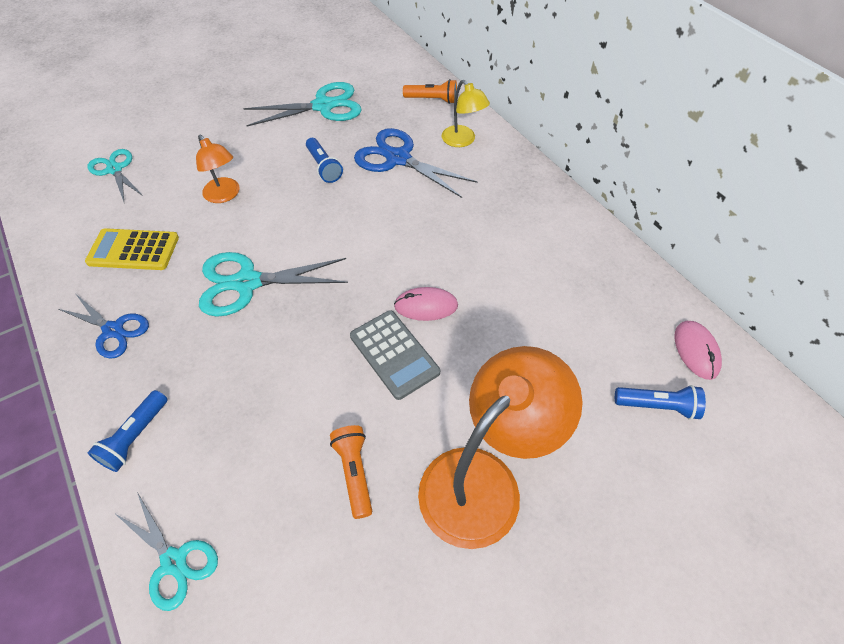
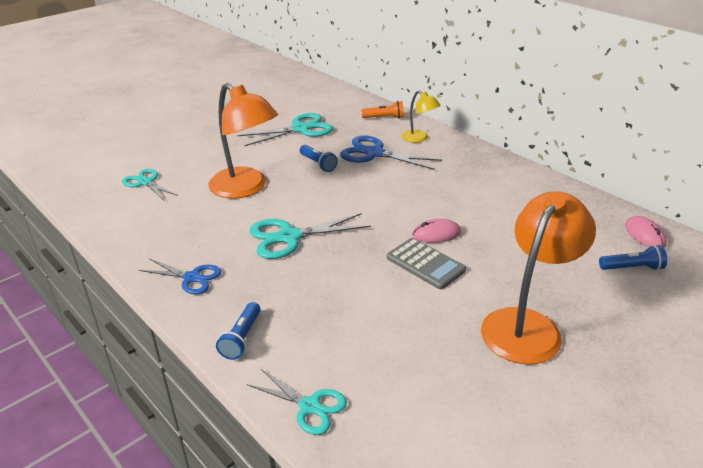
camera: 10 degrees left, 20 degrees down
(133, 250) = (185, 228): yellow calculator -> none
(225, 195) = (245, 188): orange lamp -> orange lamp, size x1.92
(354, 472) = (427, 334): orange flashlight -> none

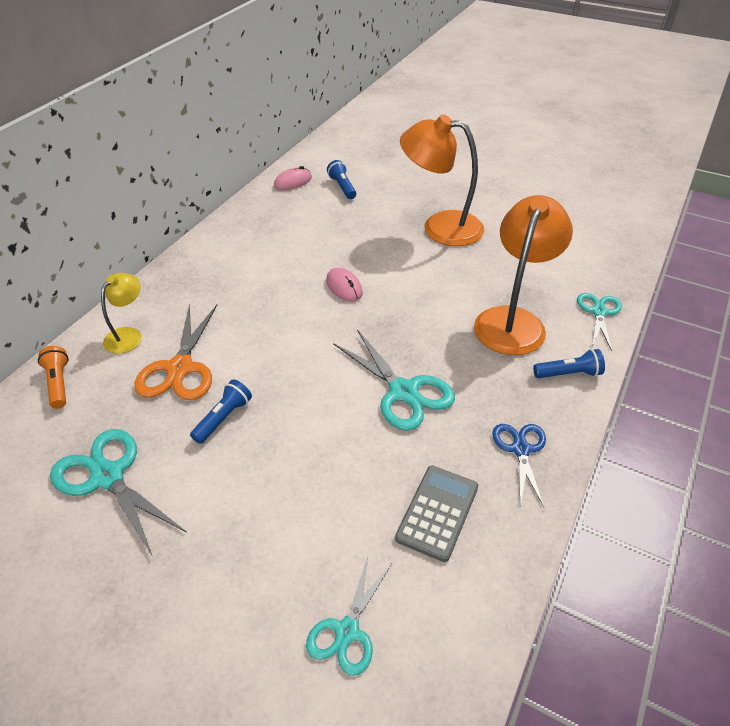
camera: 110 degrees left, 10 degrees up
(245, 188) = (315, 477): orange lamp -> orange lamp (513, 320)
(374, 153) = (180, 368): blue scissors -> orange scissors
(425, 264) = (395, 286): grey calculator -> grey calculator (437, 512)

